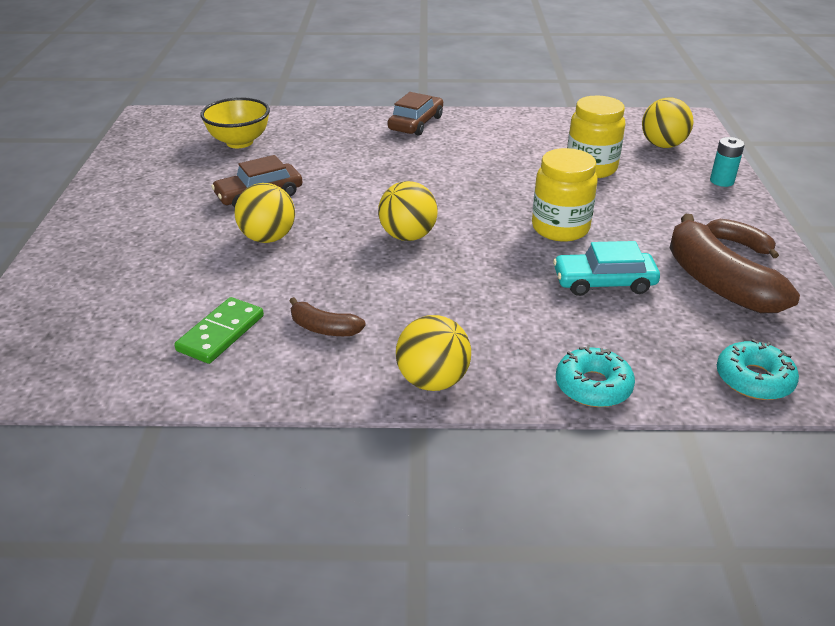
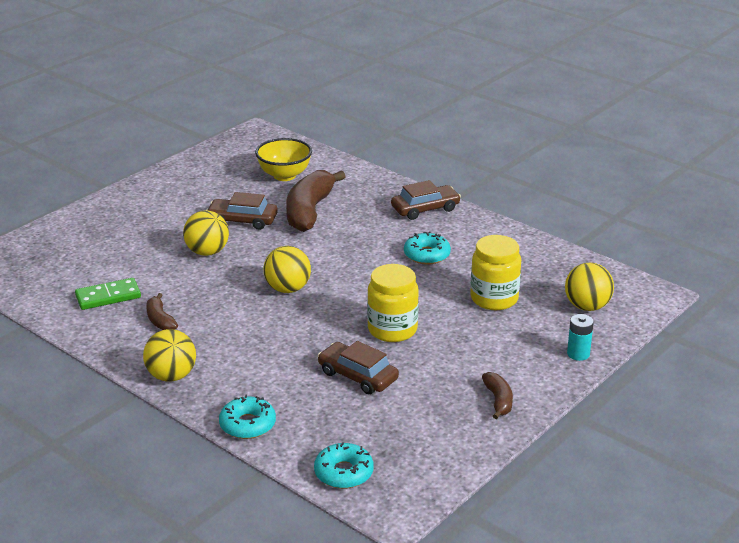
camera: 40 degrees right, 5 degrees down
(480, 157) = (427, 255): none -> turquoise donut
(604, 282) = (358, 376): turquoise car -> brown car
(717, 282) = (431, 414): brown banana -> brown banana (309, 211)

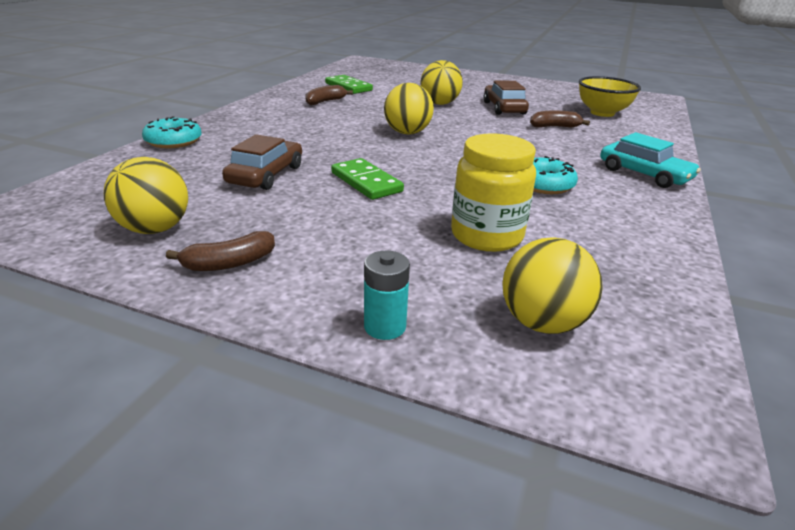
camera: 70 degrees right, 0 degrees up
(171, 376) = (246, 112): yellow ball -> yellow ball (155, 229)
(309, 211) = (554, 127): brown banana -> brown banana, size x0.49
(343, 473) = (81, 186): turquoise donut -> none
(392, 330) = (366, 182): yellow jar -> green domino
(425, 209) = (644, 174): brown car -> turquoise car

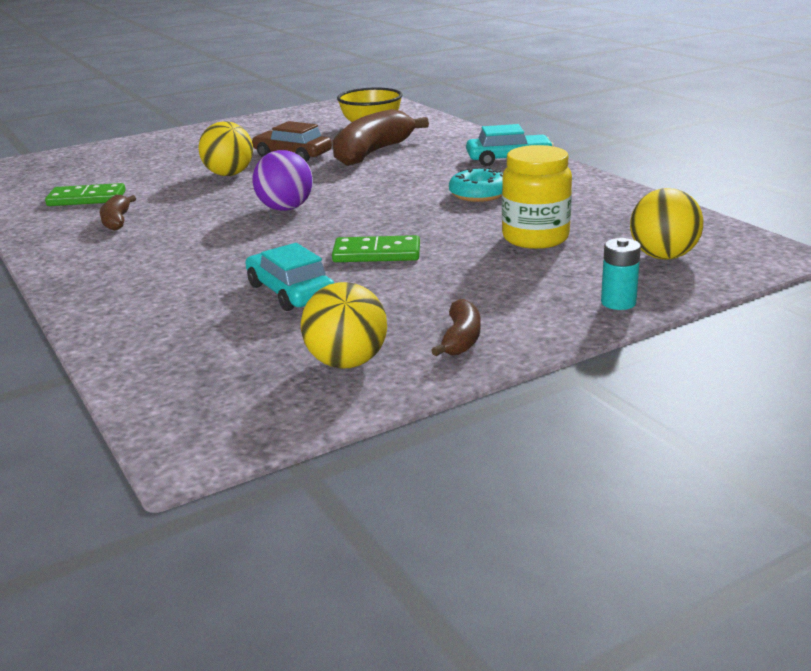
camera: 50 degrees left, 5 degrees down
(173, 141) = (104, 323): turquoise donut -> none
(266, 175) = (290, 292): brown car -> turquoise car
(407, 133) = (285, 208): yellow ball -> purple ball
(554, 127) = (372, 153): brown banana -> brown banana, size x2.03

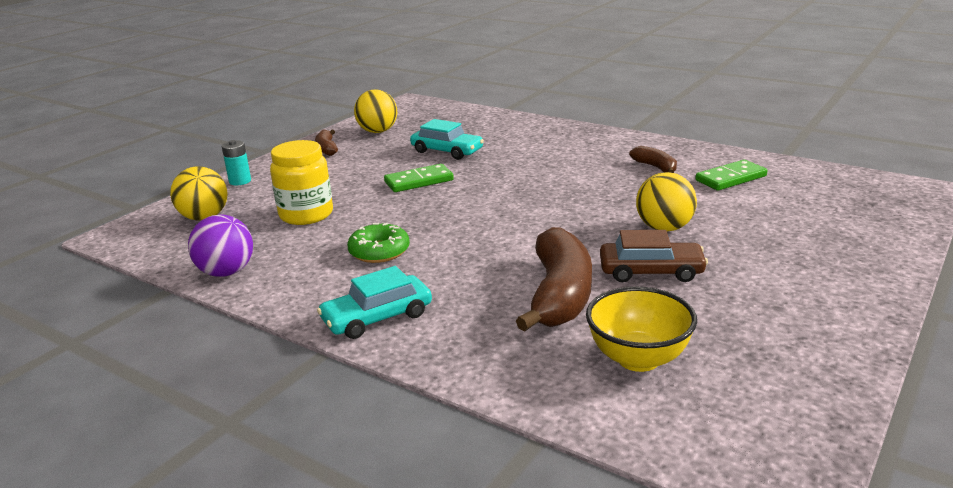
camera: 155 degrees right, 0 degrees up
(285, 208) = (540, 202): purple ball -> purple ball (226, 272)
(479, 194) = (379, 251): turquoise donut -> green donut

